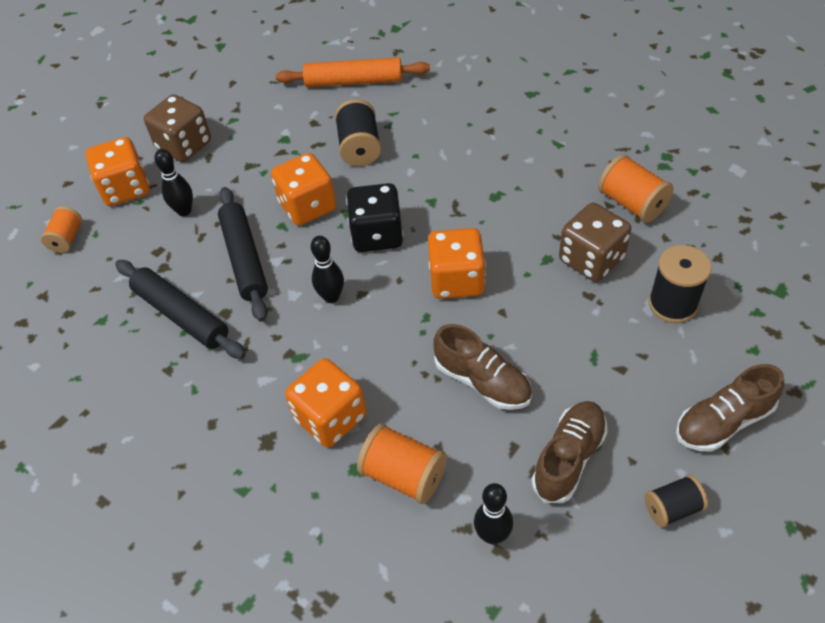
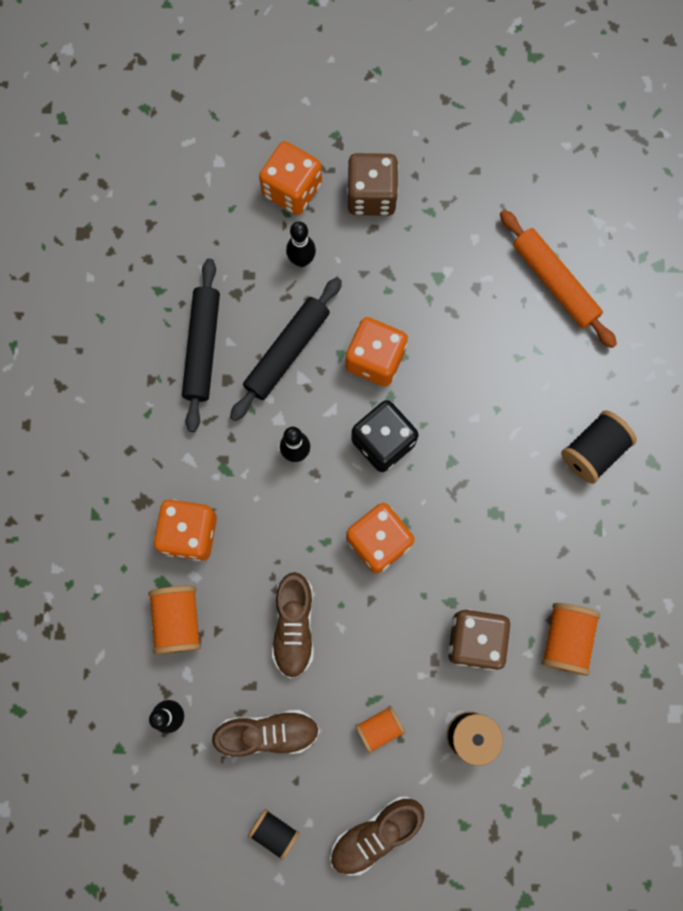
camera: 50 degrees right, 25 degrees up
(67, 239) = (212, 190): orange spool -> orange spool (379, 728)
(360, 148) = (473, 352): black spool -> black spool (593, 451)
(723, 421) = (375, 833): brown shoe -> brown shoe turned 60 degrees counterclockwise

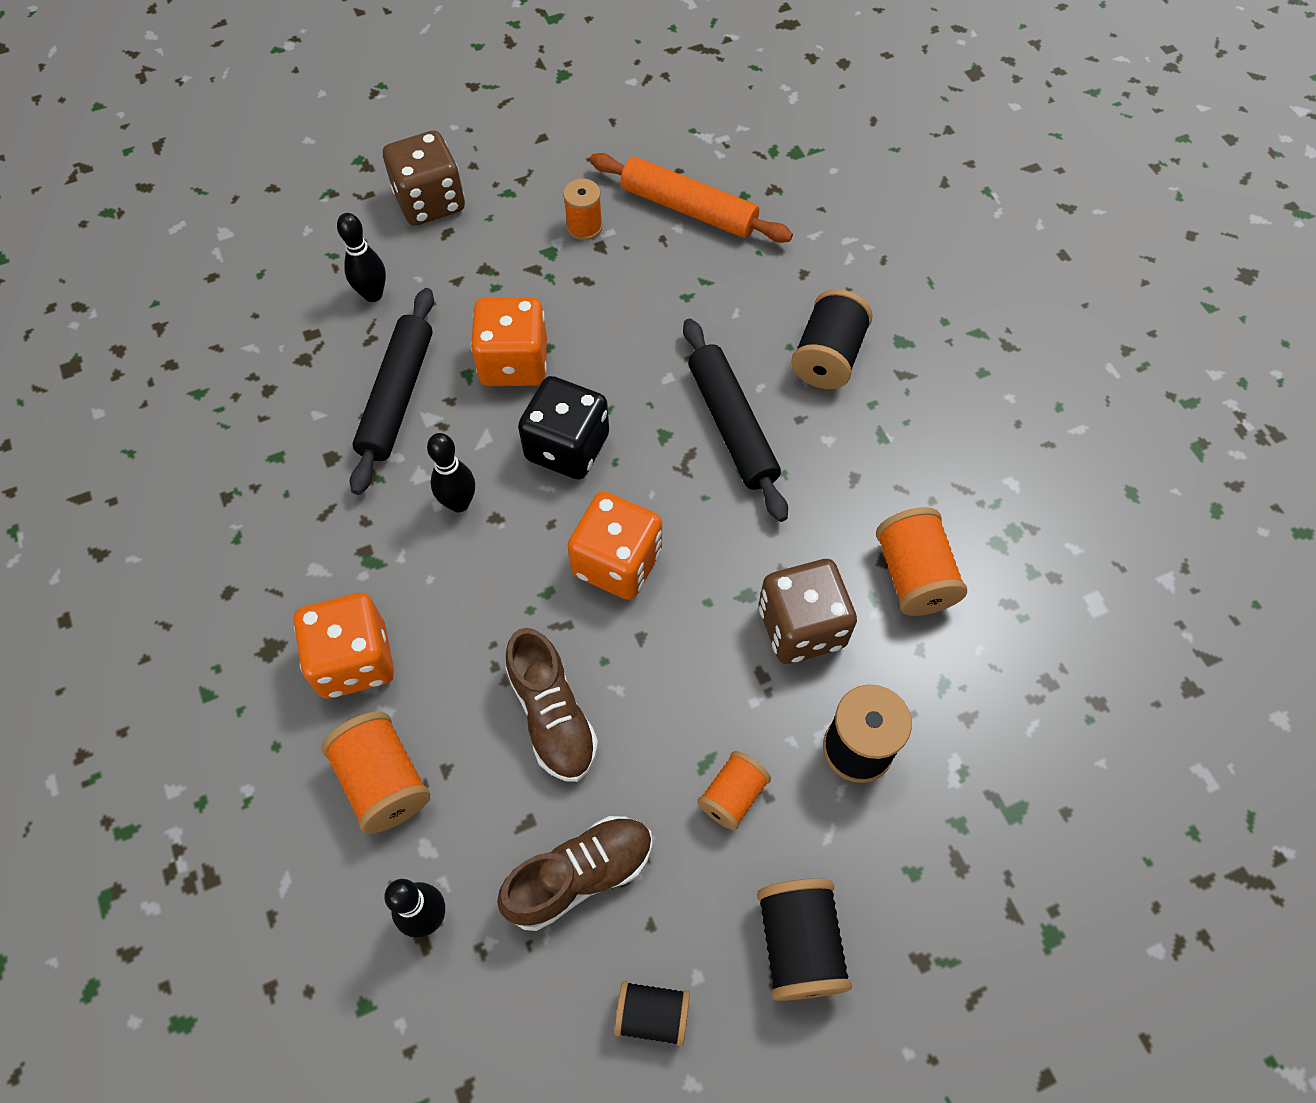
camera: 25 degrees left, 15 degrees down
(202, 348) = (283, 434): black rolling pin -> black rolling pin (731, 426)
(292, 190) = (329, 229): orange dice -> none
(375, 833) = (798, 944): brown shoe -> black spool
(472, 266) = (584, 227): none -> orange spool

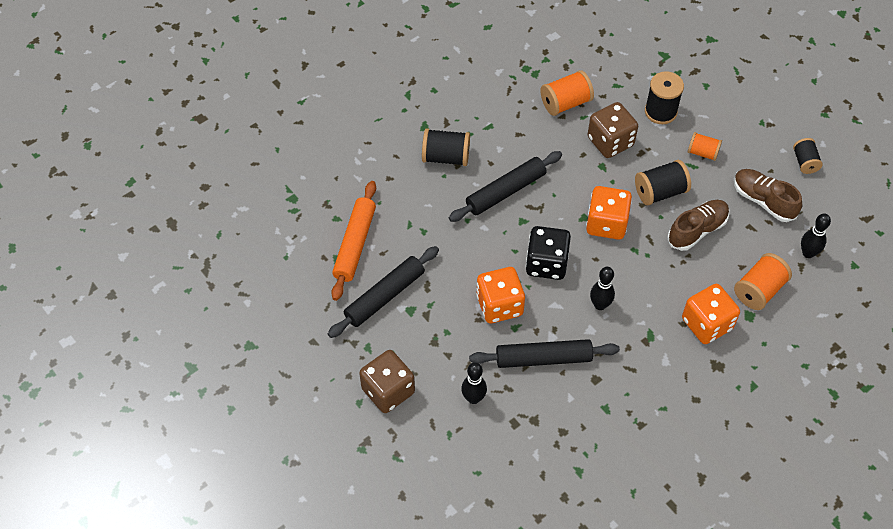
camera: 105 degrees left, 5 degrees down
(584, 227) = (385, 296): orange spool -> black rolling pin
(798, 944) = (753, 118): black spool -> black spool (660, 192)

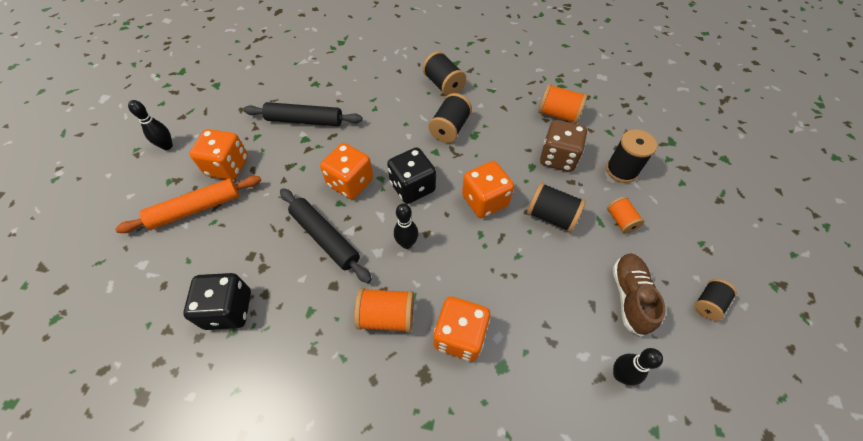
camera: 50 degrees right, 0 degrees up
(355, 244) = (333, 85): orange rolling pin -> orange rolling pin (196, 209)
(388, 391) = (228, 166): brown dice -> orange dice
(473, 398) = (255, 217): black bowling pin -> black bowling pin (167, 146)
(506, 191) = (449, 129): black rolling pin -> black spool
(556, 464) = (229, 309): none -> black dice
(697, 230) = (544, 265): brown shoe -> none
(759, 290) = (536, 357): orange spool -> orange spool (387, 316)

